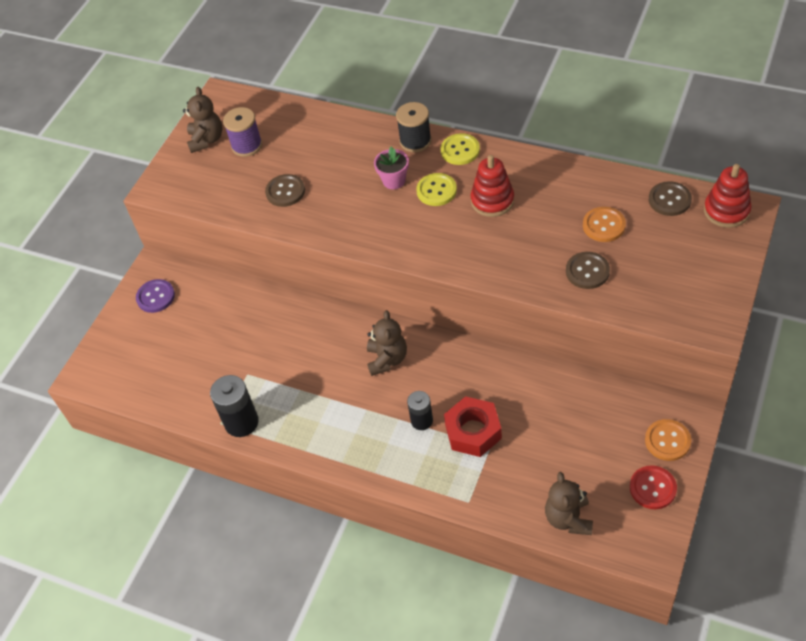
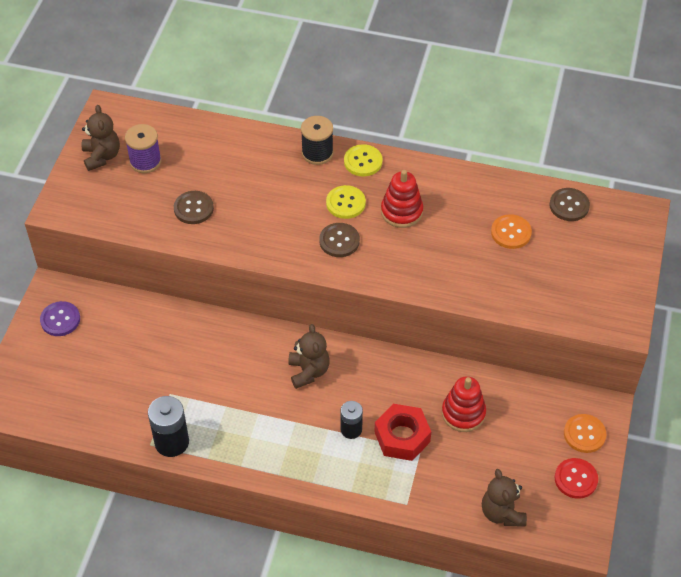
camera: 15 degrees left, 0 degrees up
(394, 180) = (302, 194): pink flower pot -> none
(587, 271) = (501, 278): brown button -> brown button (339, 241)
(726, 211) = (622, 215): red stacking toy -> red stacking toy (463, 413)

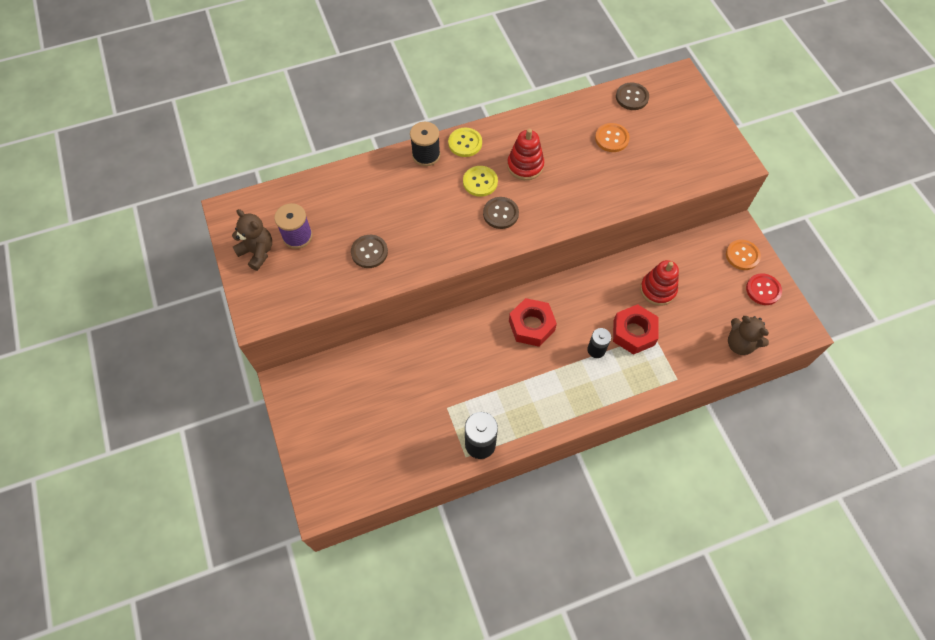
camera: 35 degrees left, 10 degrees up
(60, 320) = (312, 404): purple button -> none
(308, 371) = (531, 326): brown teddy bear -> red nut

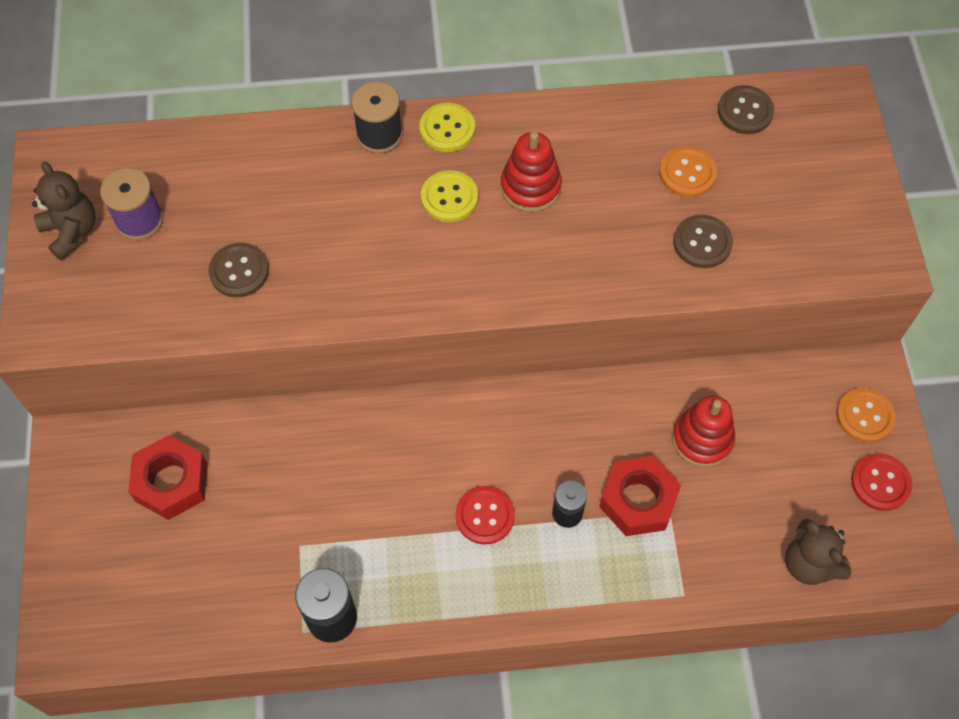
camera: 15 degrees right, 0 degrees up
(500, 213) = (464, 257): brown button -> brown button (702, 243)
(531, 326) = (476, 448): red nut -> red nut (171, 482)
(549, 363) = (485, 516): none -> red button

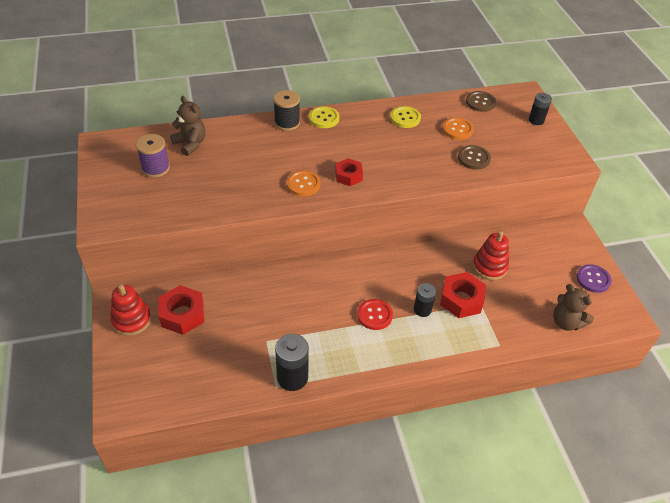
camera: 10 degrees left, 15 degrees down
(71, 231) = (116, 176): brown teddy bear -> brown teddy bear (190, 144)
(239, 271) = (217, 188): brown button -> none
(449, 198) = (331, 147): yellow button -> yellow button (405, 118)
(468, 264) = (348, 176): none -> red nut
(530, 187) = (375, 140): red stacking toy -> red stacking toy (131, 320)
(841, 162) = (536, 120): none -> black battery
(864, 416) = (575, 248): orange button -> orange button (303, 184)
(880, 483) = (593, 279): red button -> purple button

